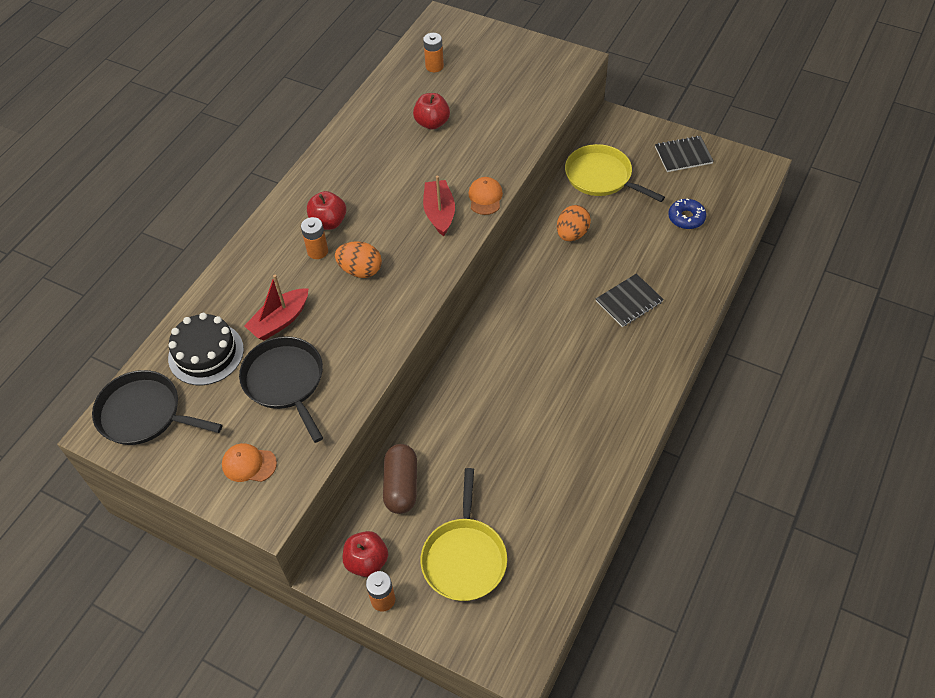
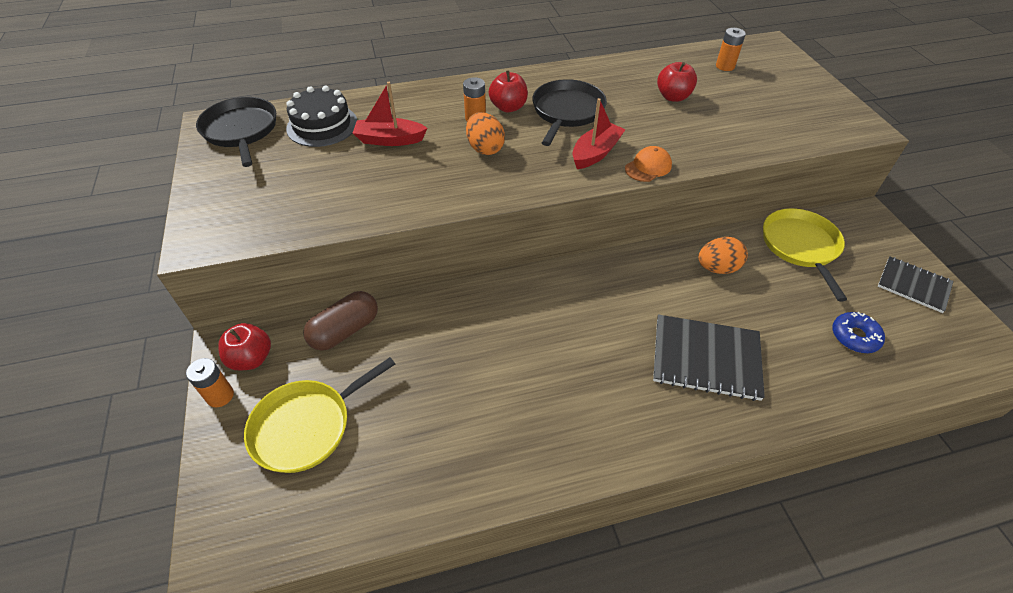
camera: 45 degrees right, 5 degrees down
(249, 464) = (238, 205): orange cap -> none
(285, 381) = (335, 176): black pan -> black pan (567, 111)
(629, 301) = (706, 358): black notebook -> black notebook, size x1.54

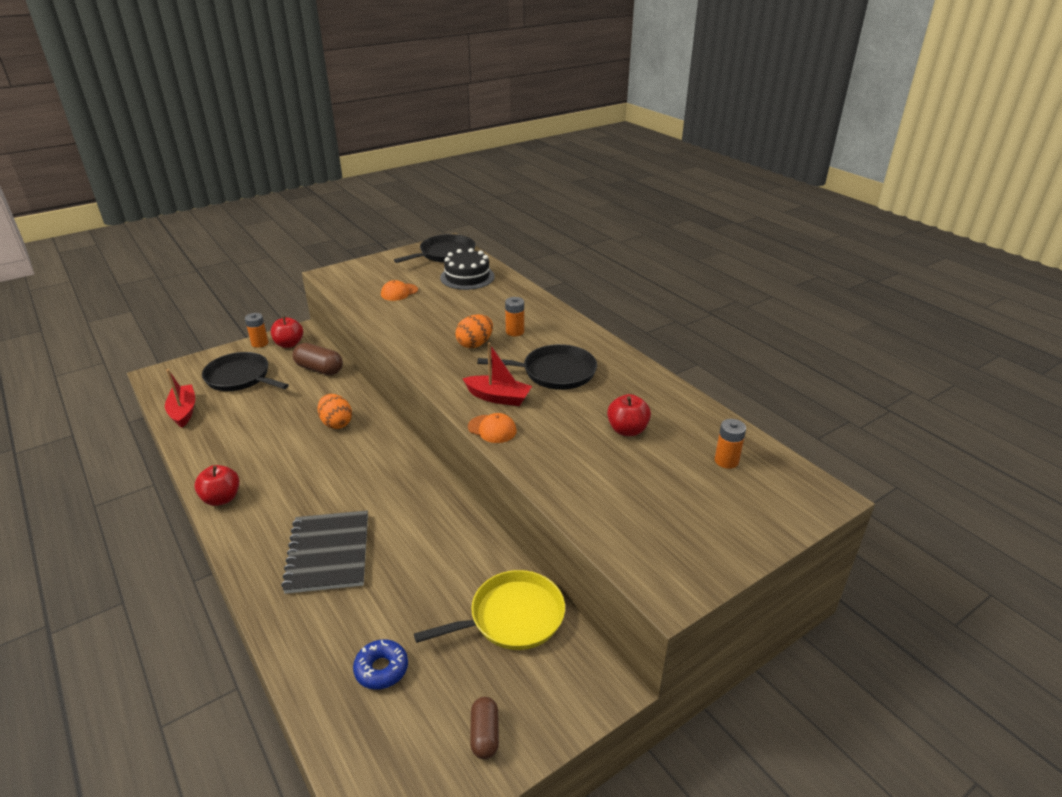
camera: 70 degrees right, 15 degrees down
(306, 426) = (240, 377): yellow pan -> black pan
(315, 184) = (399, 292): none -> orange cap
(390, 140) = (464, 304): red boat -> red boat (183, 411)
(508, 107) = (541, 343): red apple -> red apple (221, 498)
(717, 268) = (450, 550): orange egg -> orange egg (336, 423)
(913, 285) = (485, 734): black notebook -> brown capsule

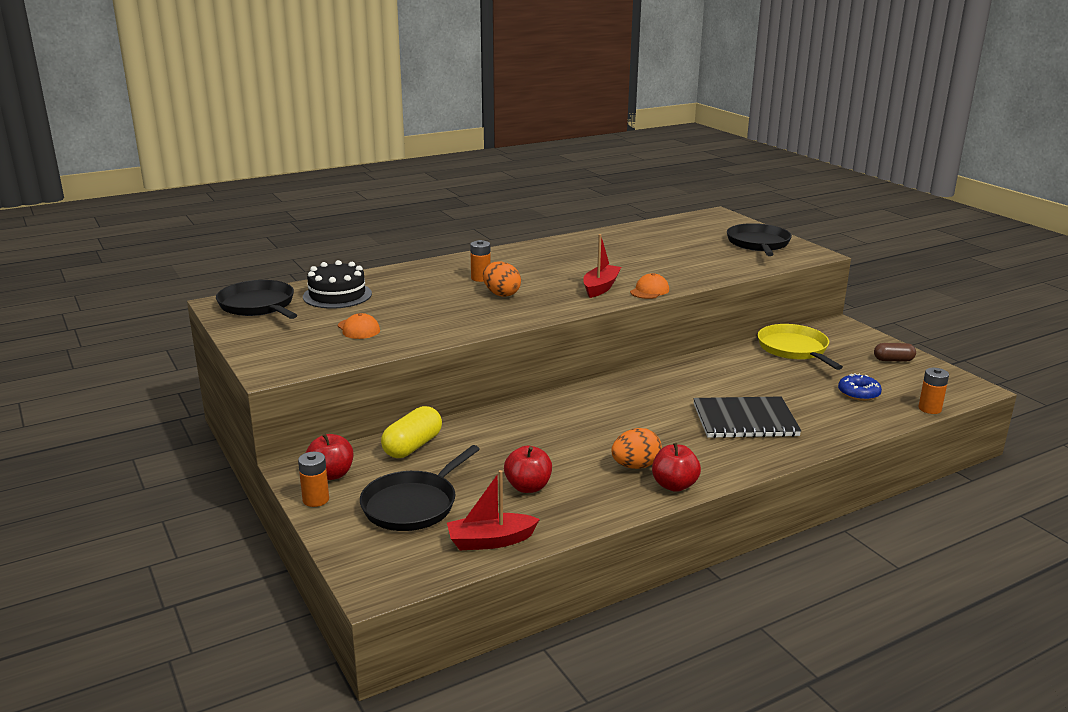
camera: 85 degrees left, 10 degrees down
(319, 369) = (412, 446): brown capsule -> yellow capsule
(336, 423) = (539, 428): orange egg -> orange egg (635, 466)
(555, 372) = (561, 267): black pan -> black pan (758, 244)
(627, 430) = (649, 251): red apple -> red apple (528, 487)
(726, 461) = (684, 230): orange battery -> orange battery (929, 409)

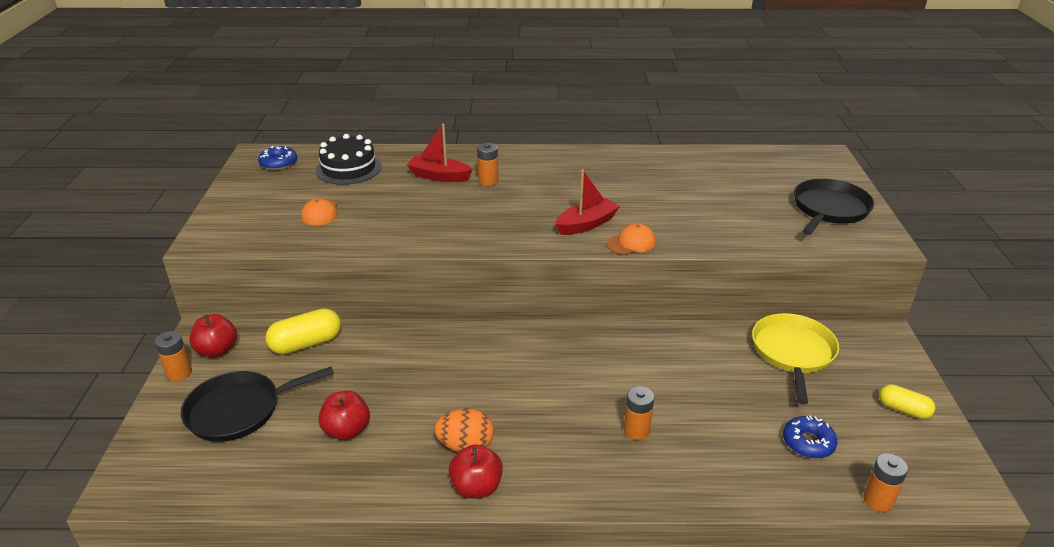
camera: 30 degrees right, 10 degrees up
(258, 305) = (278, 163): black pan -> blue donut
(490, 541) = (253, 480): red boat -> red boat (439, 176)
(501, 294) = (483, 206): orange egg -> none
(745, 420) = (636, 430): black notebook -> orange battery
(893, 360) = (903, 409): brown capsule -> yellow capsule

